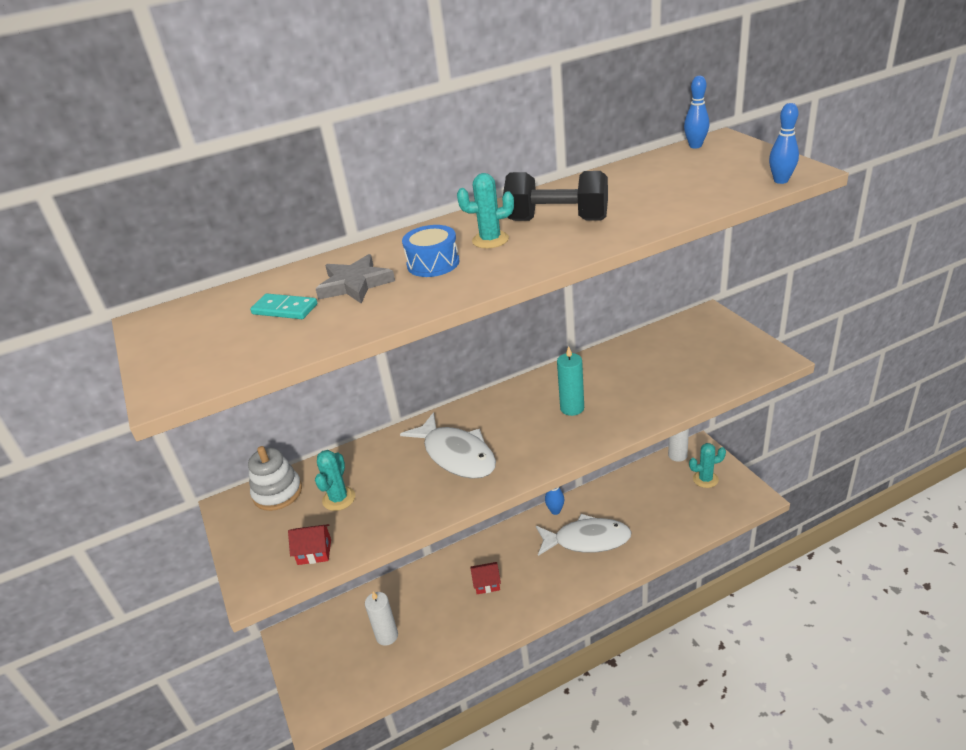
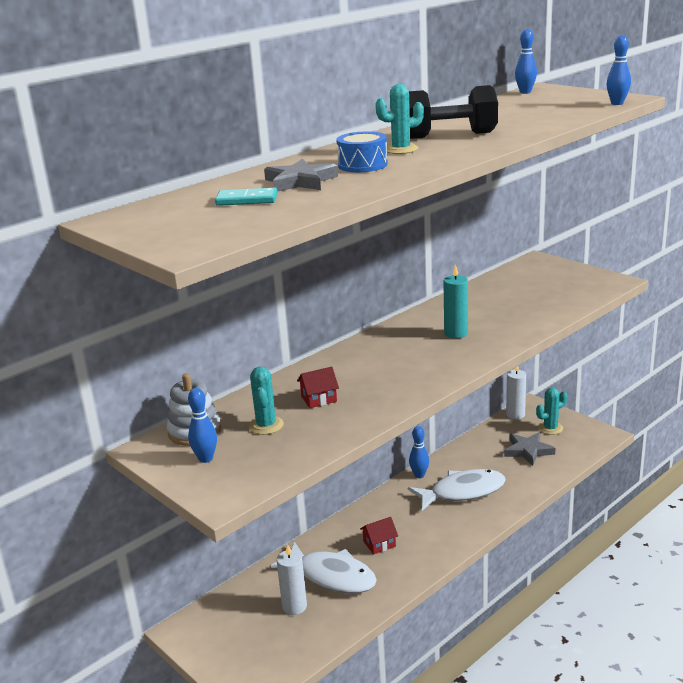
camera: 20 degrees left, 10 degrees down
(268, 530) = (205, 458): none -> blue bowling pin
(314, 552) = (268, 465): red house -> red house (319, 399)
(456, 455) = (366, 378): white fish -> white fish (332, 576)
(671, 503) = (528, 451): none -> grey star

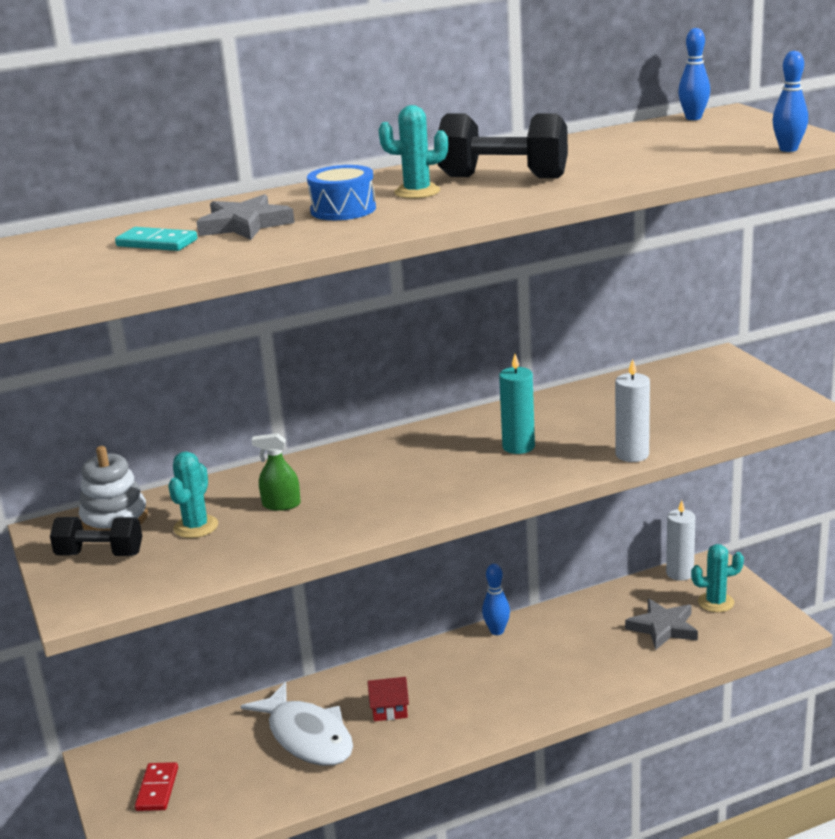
camera: 20 degrees right, 0 degrees up
(205, 458) = (100, 554): blue bowling pin -> black dumbbell
(240, 641) = (157, 789): none -> red domino
(294, 606) = (241, 763): white candle -> white candle (632, 454)
(319, 399) = (281, 505): red house -> green spray bottle
(463, 492) = (538, 665): white fish -> none

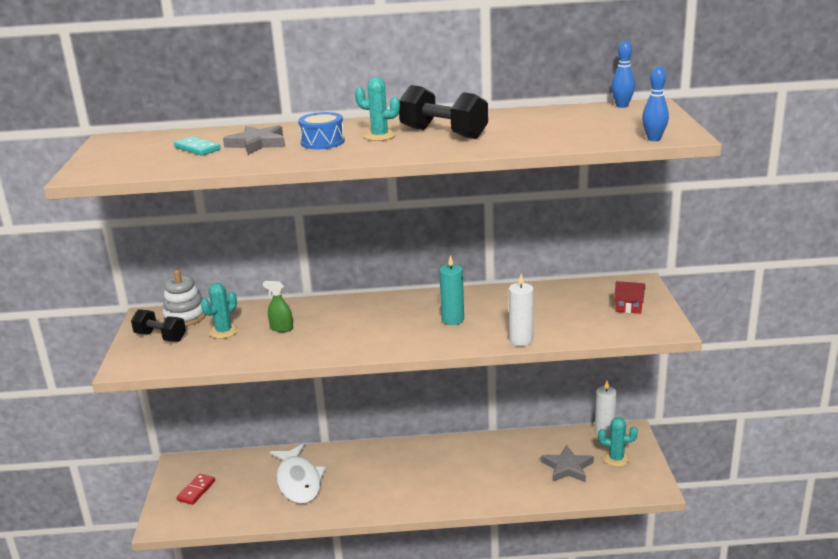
camera: 20 degrees right, 0 degrees up
(389, 710) = (357, 477): red house -> red house (628, 307)
(497, 631) = (456, 442): blue bowling pin -> none

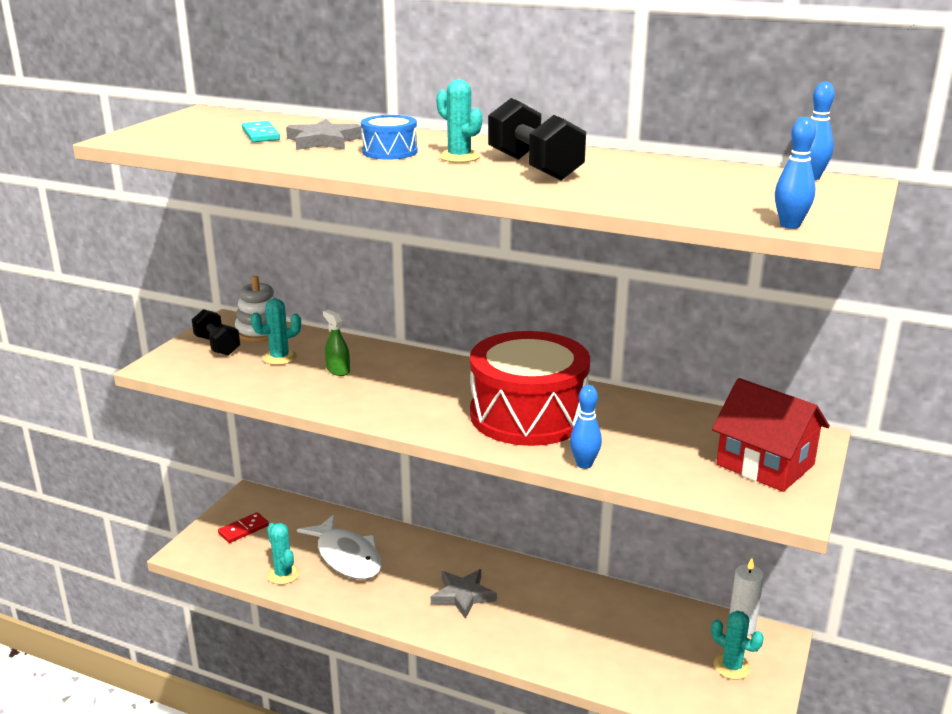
camera: 25 degrees right, 0 degrees up
(258, 511) = (283, 574): none -> turquoise cactus
(298, 481) = (347, 557): white fish -> white fish turned 45 degrees counterclockwise
(452, 320) = (528, 415): turquoise candle -> red drum
(521, 340) = (584, 464): white candle -> blue bowling pin
(567, 467) = (659, 654): grey star -> grey star (463, 595)
(628, 307) = (765, 464): red house -> red house, size x2.07

